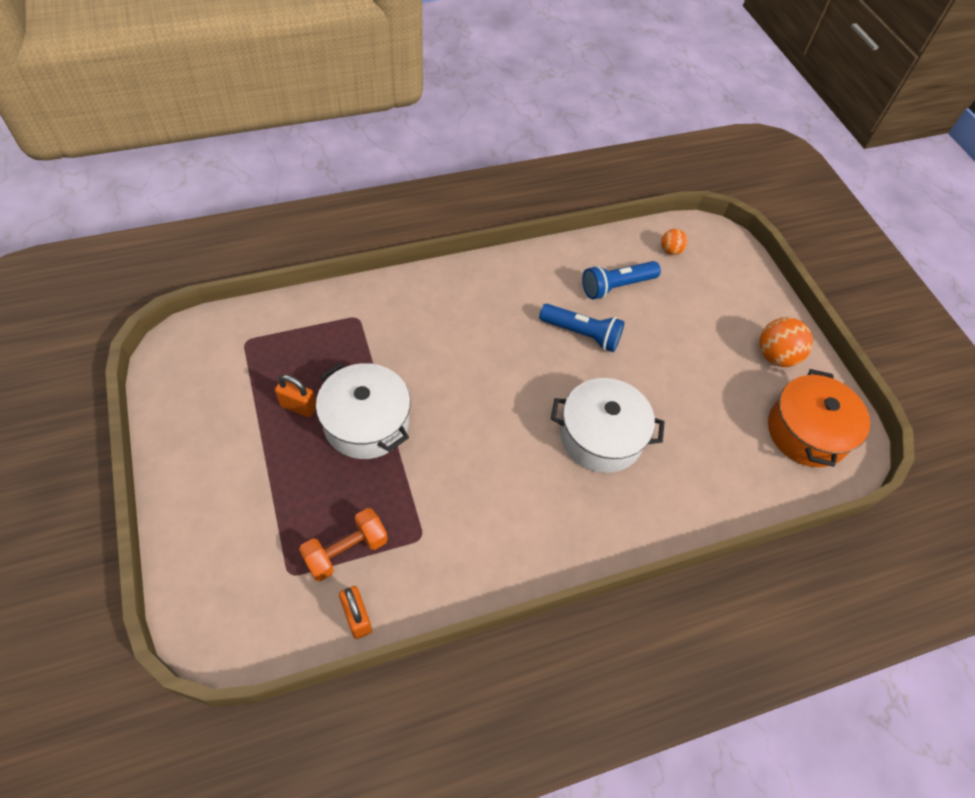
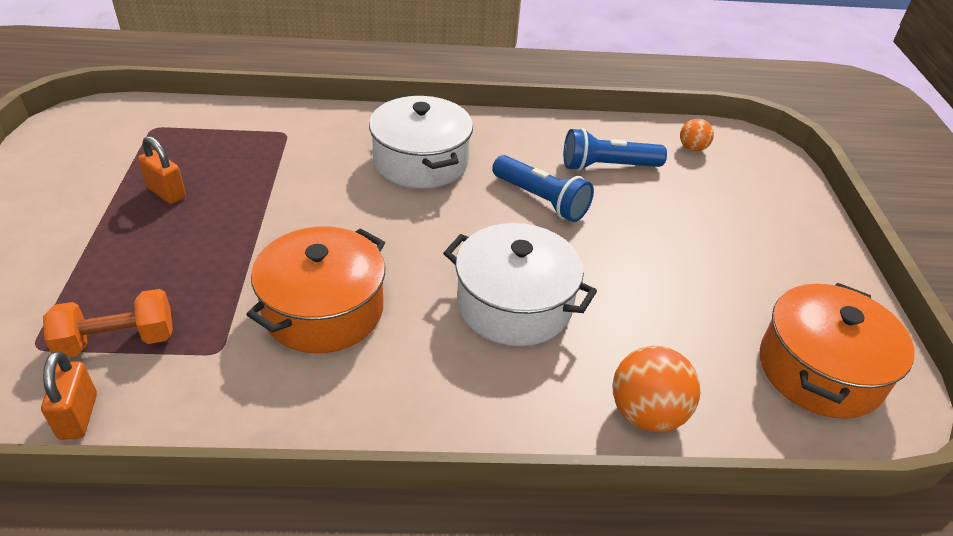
camera: 20 degrees right, 15 degrees down
(366, 423) = (231, 224): white pot -> white pot (420, 161)
(475, 480) = (323, 310): none -> orange pot
(775, 356) = (799, 276): orange ball -> orange ball (646, 413)

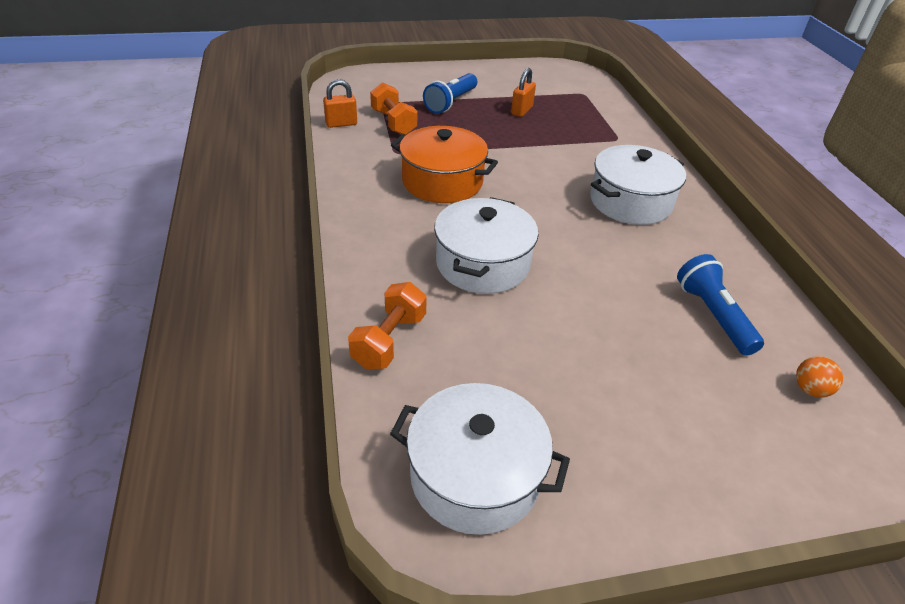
camera: 80 degrees right, 0 degrees up
(541, 200) = (624, 272): blue flashlight -> blue flashlight (450, 102)
(646, 413) = (389, 340): orange ball -> orange dumbbell
(820, 370) = (475, 476): orange pot -> white pot

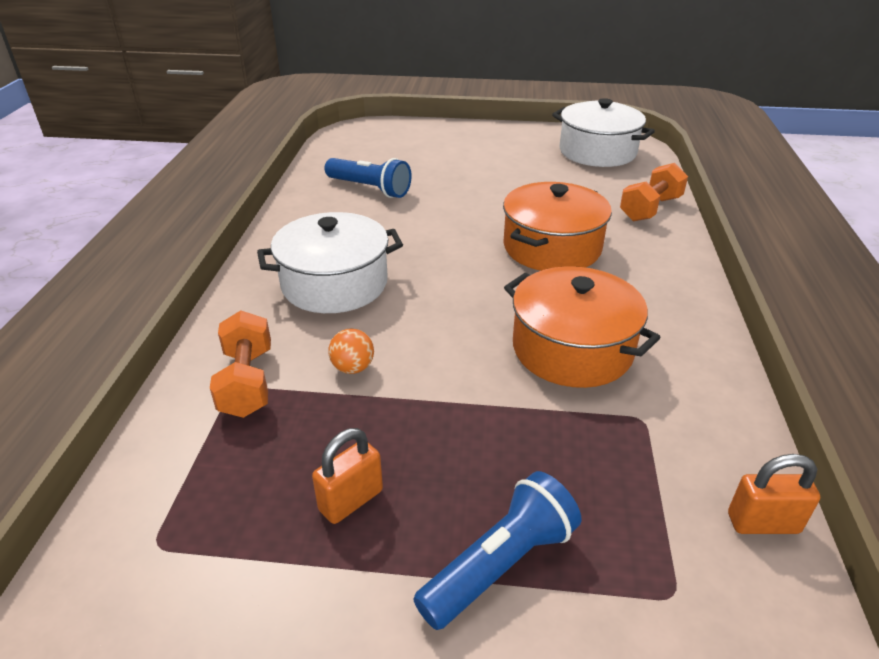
camera: 160 degrees left, 5 degrees down
(393, 122) = (646, 507): orange dumbbell -> orange dumbbell (247, 382)
(482, 264) = (552, 247): white pot -> orange pot
(713, 315) = (370, 189): blue flashlight -> blue flashlight turned 60 degrees counterclockwise
(810, 389) = (354, 152): orange ball -> orange ball (353, 368)

